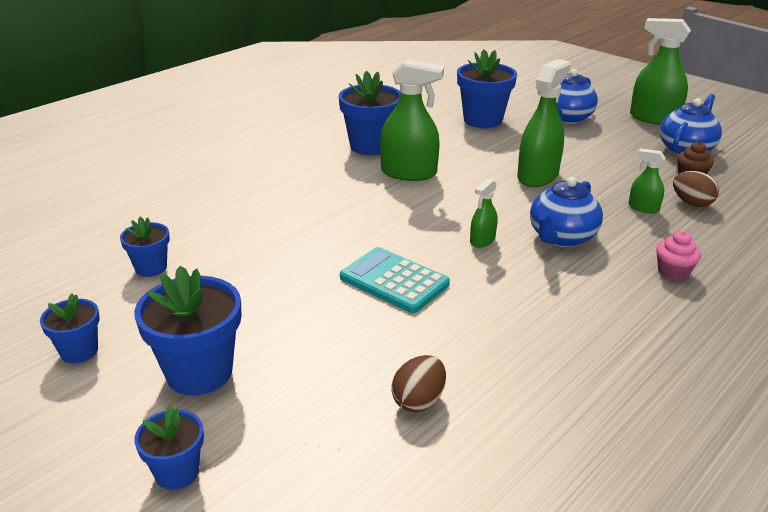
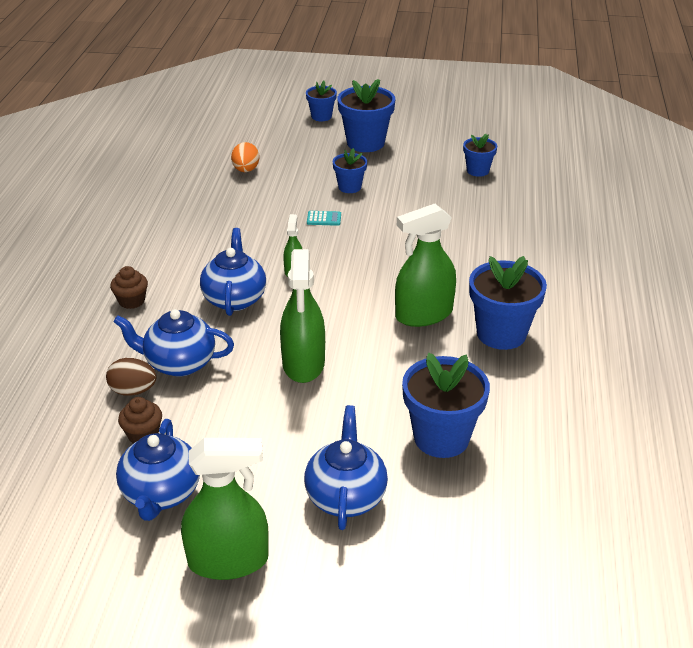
camera: 145 degrees right, 5 degrees up
(79, 351) = (435, 129): blue flower pot -> blue flower pot (349, 187)
(394, 281) = (324, 219): turquoise calculator -> turquoise calculator, size x0.46
(418, 401) = (246, 170): brown egg -> orange egg
(643, 208) = (179, 363): green spray bottle -> blue teapot
(673, 272) = (131, 301): pink cupcake -> brown cupcake

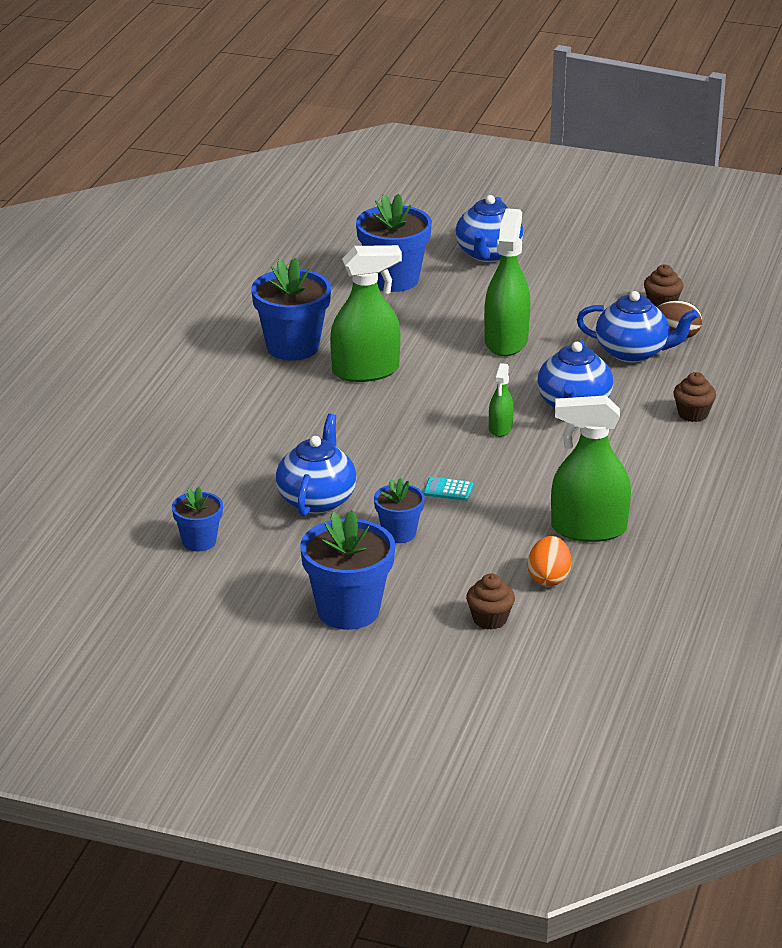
camera: 170 degrees left, 5 degrees down
(161, 494) = (641, 268): blue teapot -> blue teapot (317, 499)
(228, 560) = (586, 231): green spray bottle -> green spray bottle (588, 529)
(279, 146) = (490, 619): none -> brown cupcake
(321, 116) = (406, 677): blue flower pot -> none

